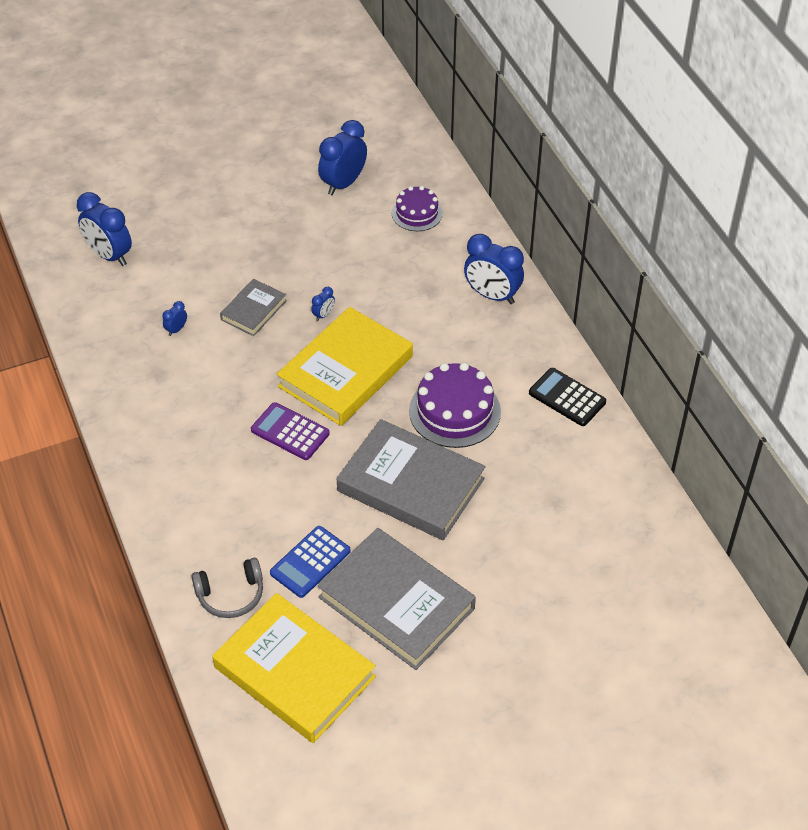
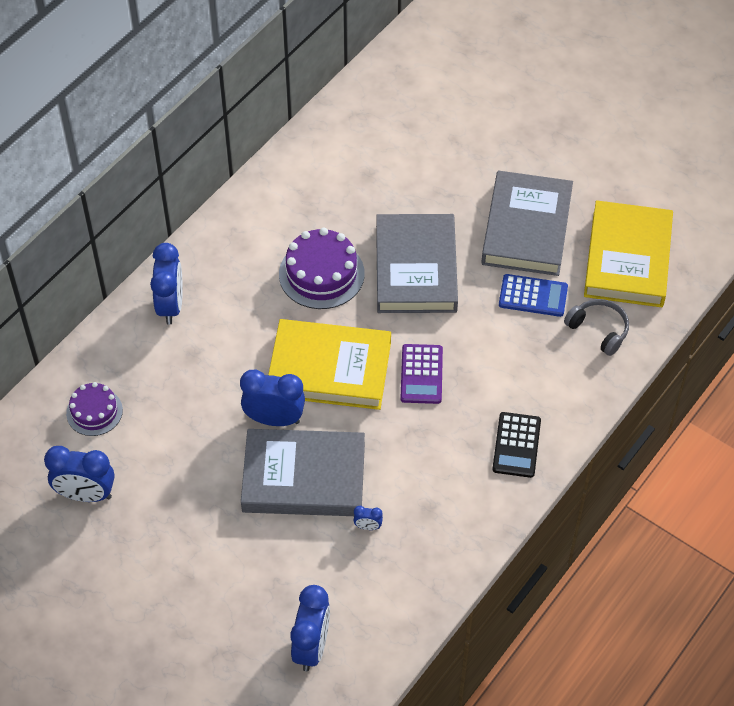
camera: 120 degrees left, 5 degrees up
(253, 310) = (304, 477): grey book -> grey book, size x1.95
(323, 315) = (274, 419): blue clock -> blue clock, size x2.25
(567, 397) = (257, 208): black calculator -> black calculator (516, 445)

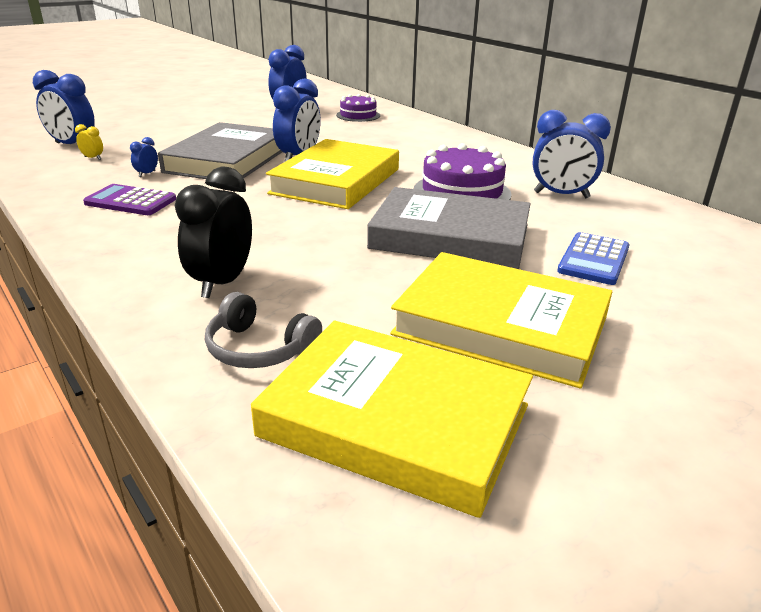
camera: 105 degrees right, 25 degrees down
(170, 306) = (448, 140): blue clock -> blue clock (561, 195)
(343, 601) = (93, 158): none -> yellow clock
(421, 374) = (292, 217): purple calculator -> purple calculator (131, 201)
(516, 445) = (142, 250): black calculator -> none
(526, 228) = (501, 325): grey book -> yellow book
(533, 296) = (362, 305): blue calculator -> blue calculator (593, 259)
(539, 377) = (222, 283): none -> black clock
(598, 330) = (259, 349): grey headphones -> grey headphones turned 60 degrees clockwise

